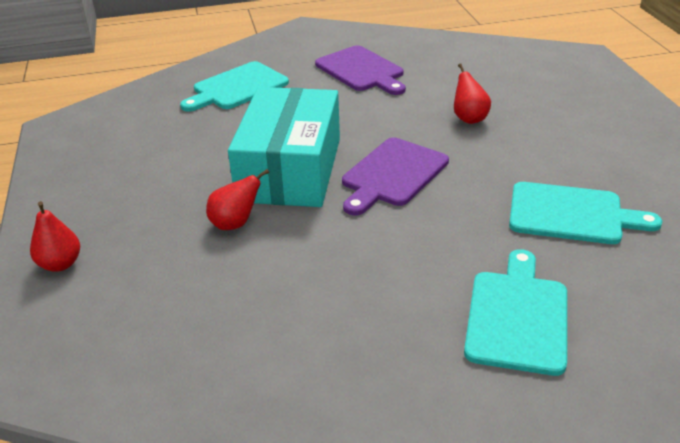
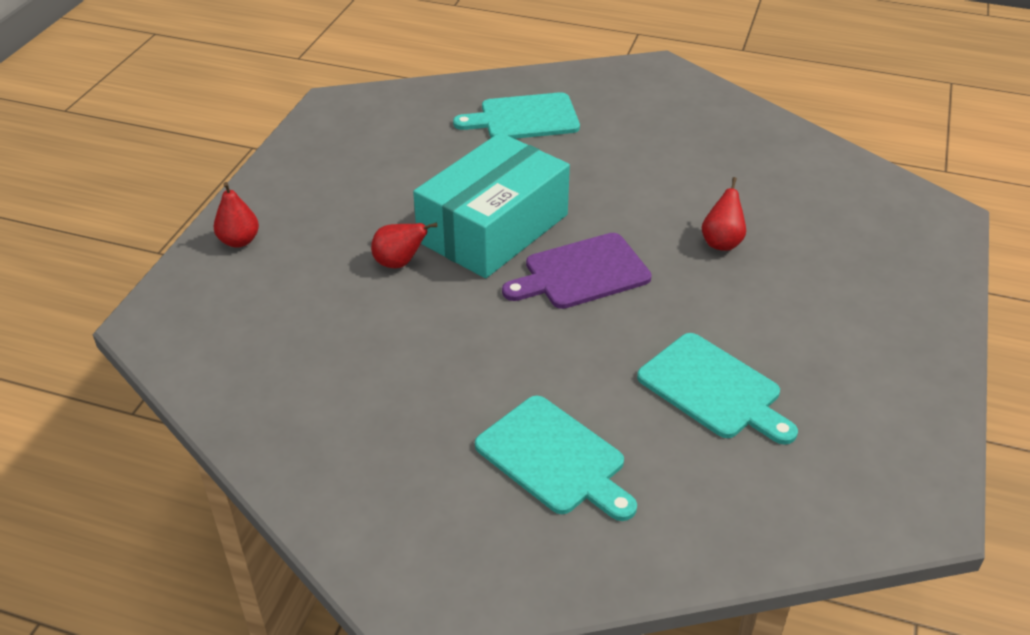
camera: 30 degrees right, 5 degrees up
(361, 70) = (666, 142): purple cutting board -> none
(517, 316) = (554, 458): turquoise cutting board -> turquoise cutting board turned 90 degrees clockwise

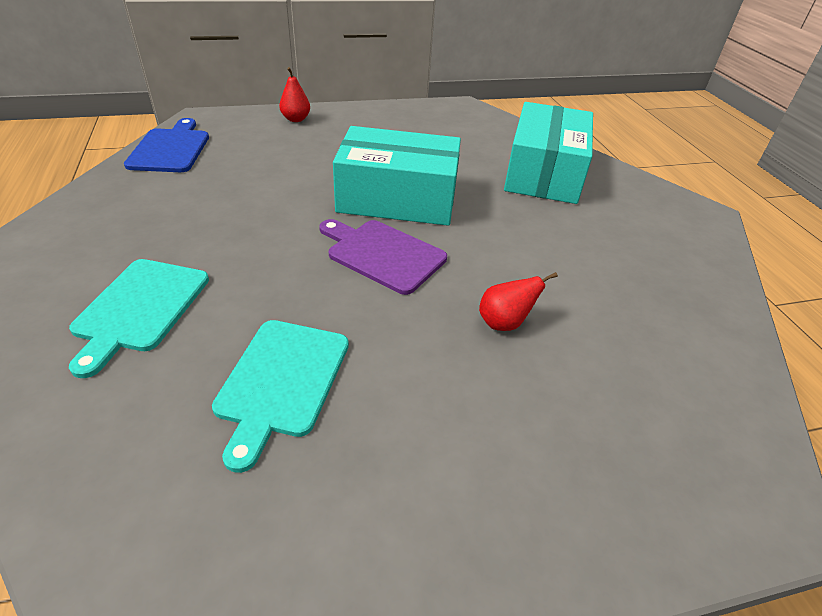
camera: 55 degrees right, 0 degrees up
(219, 370) = (170, 149): none -> blue cutting board
(399, 263) = (322, 174): red pear -> none
(524, 118) = (544, 173): turquoise cutting board -> turquoise box

